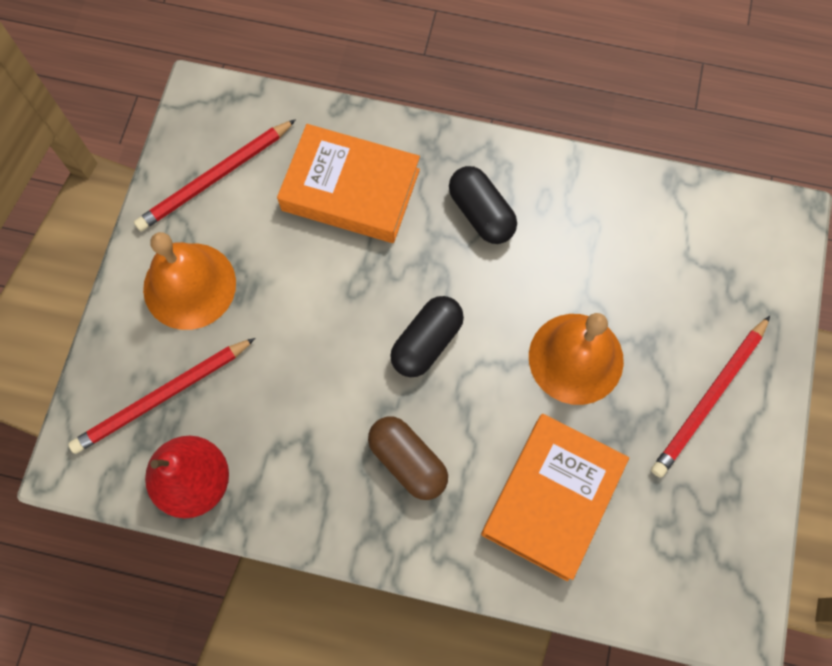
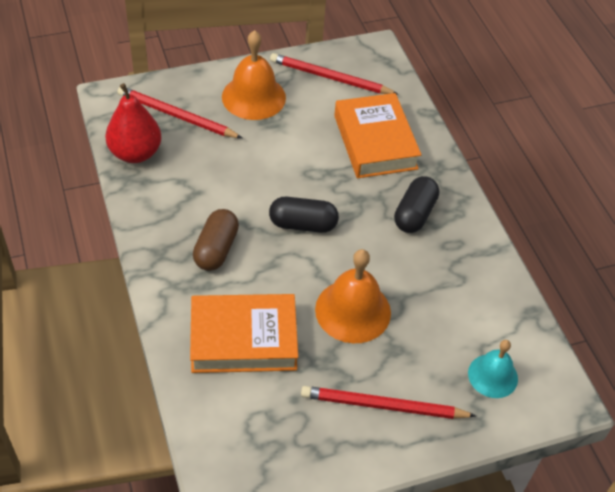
camera: 55 degrees right, 20 degrees down
(727, 268) = (493, 376): none -> turquoise bell

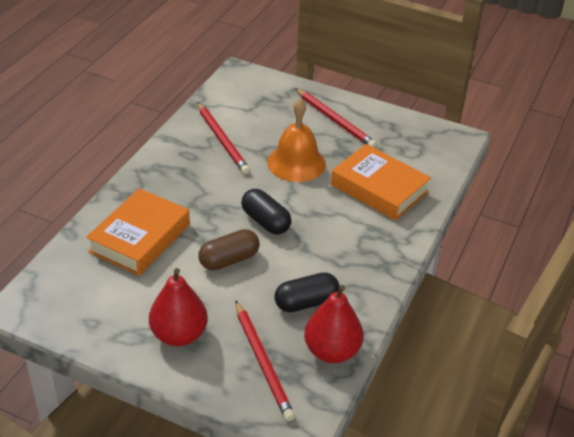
camera: 135 degrees left, 10 degrees down
(216, 249) = (342, 243): brown capsule -> brown capsule (229, 260)
(253, 97) = (179, 335): orange bell -> red pear
(330, 78) = (95, 308): red pencil -> red pencil (222, 140)
(414, 214) = (185, 182): black capsule -> black capsule (306, 302)
(493, 376) = (261, 98): turquoise bell -> none

